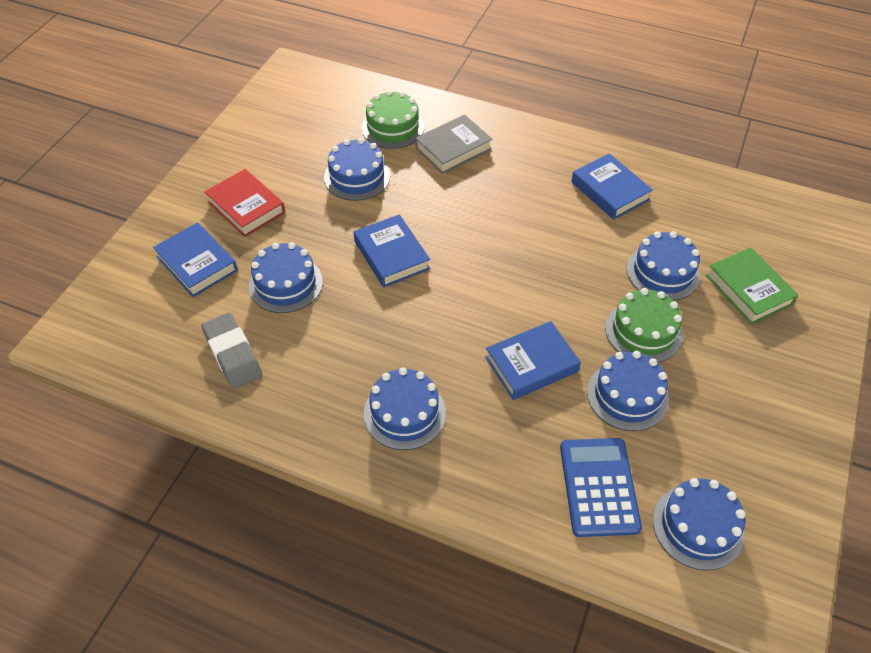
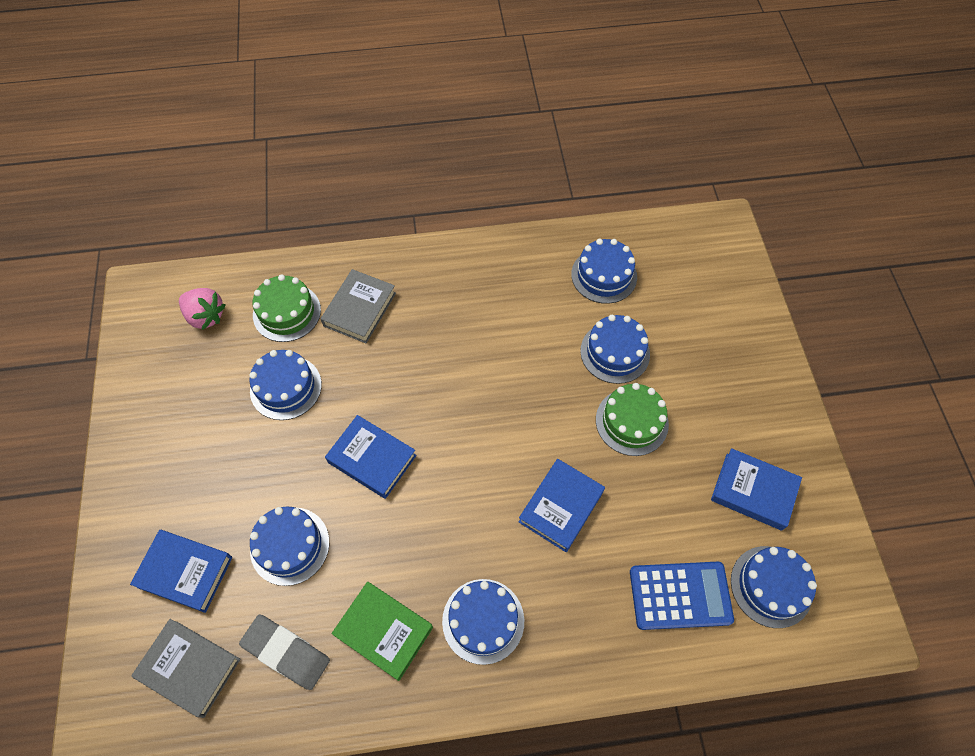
camera: 30 degrees left, 10 degrees up
(156, 328) = (189, 668): none -> grey book
(246, 207) = (195, 479): red book -> none
(328, 105) = (206, 316): none -> pink strawberry
(599, 487) = (680, 595): blue calculator -> blue calculator turned 120 degrees clockwise
(610, 191) = (525, 288): blue book -> blue book (753, 491)
(627, 395) = (653, 493): blue cake -> blue cake (604, 275)
(748, 290) = (690, 334): green book -> green book (384, 631)

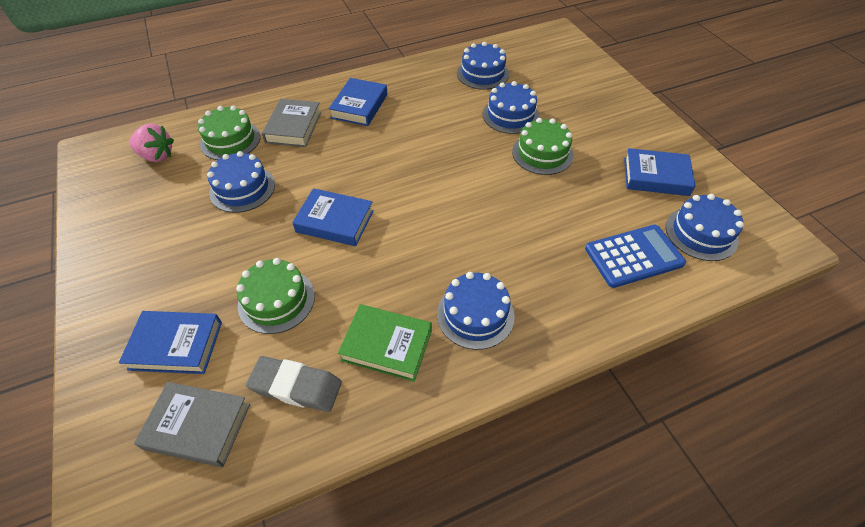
camera: 15 degrees left, 10 degrees down
(290, 546) = (276, 300): blue cake -> green cake
(561, 507) = (510, 219): blue book -> blue book (359, 106)

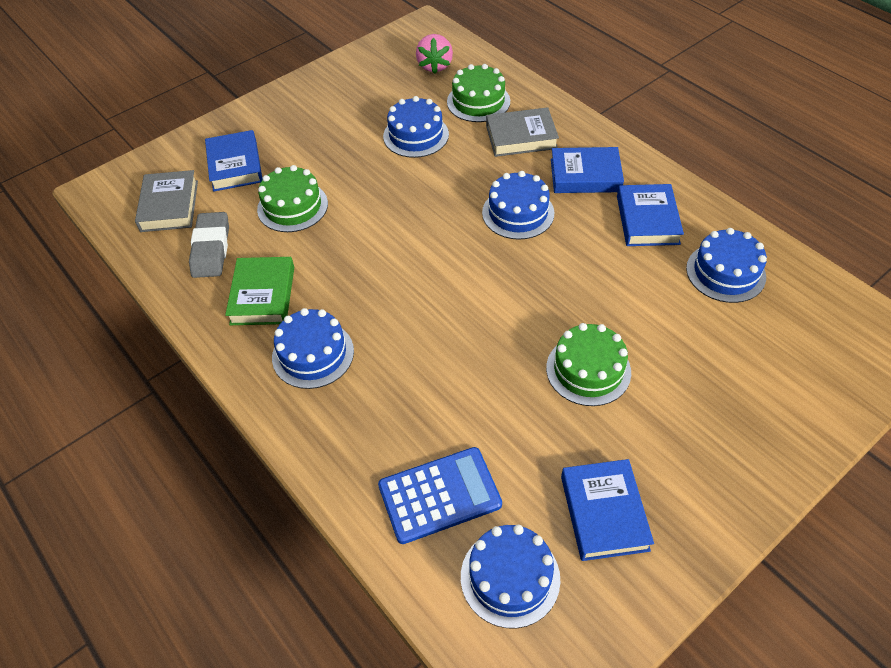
camera: 75 degrees right, 0 degrees up
(335, 221) = (398, 213): blue book -> blue book (647, 220)
(510, 115) = (650, 321): blue cake -> blue cake (518, 213)
(634, 256) = (439, 495): blue calculator -> blue calculator turned 75 degrees counterclockwise

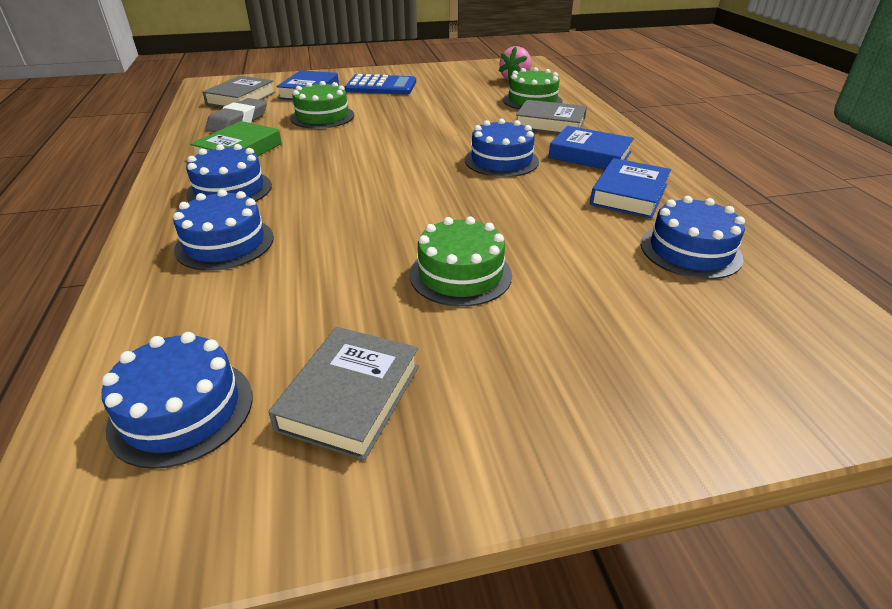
camera: 25 degrees right, 15 degrees down
(416, 135) = (460, 105): blue cake -> blue cake (225, 243)
(439, 495) = (205, 313): blue calculator -> blue calculator (381, 86)
(604, 513) = (350, 397): blue book -> grey book

